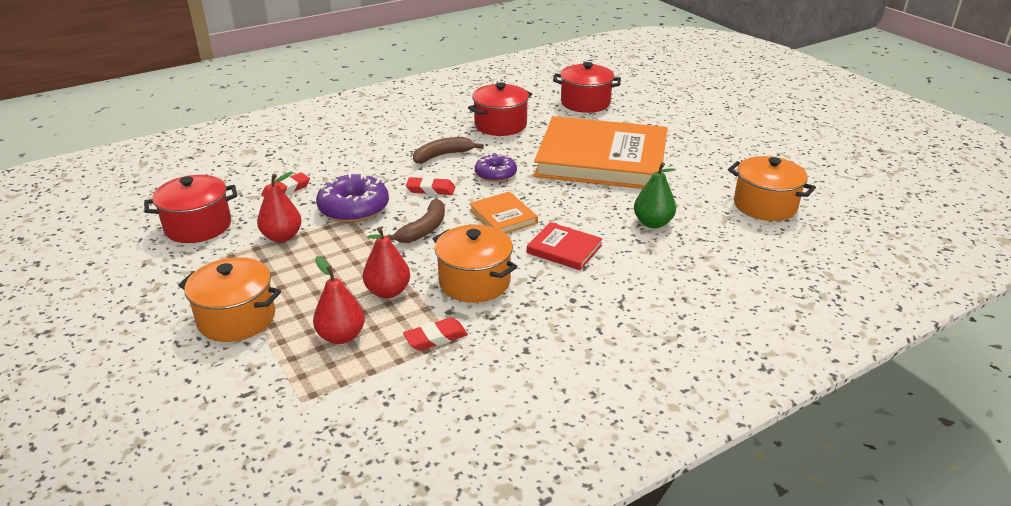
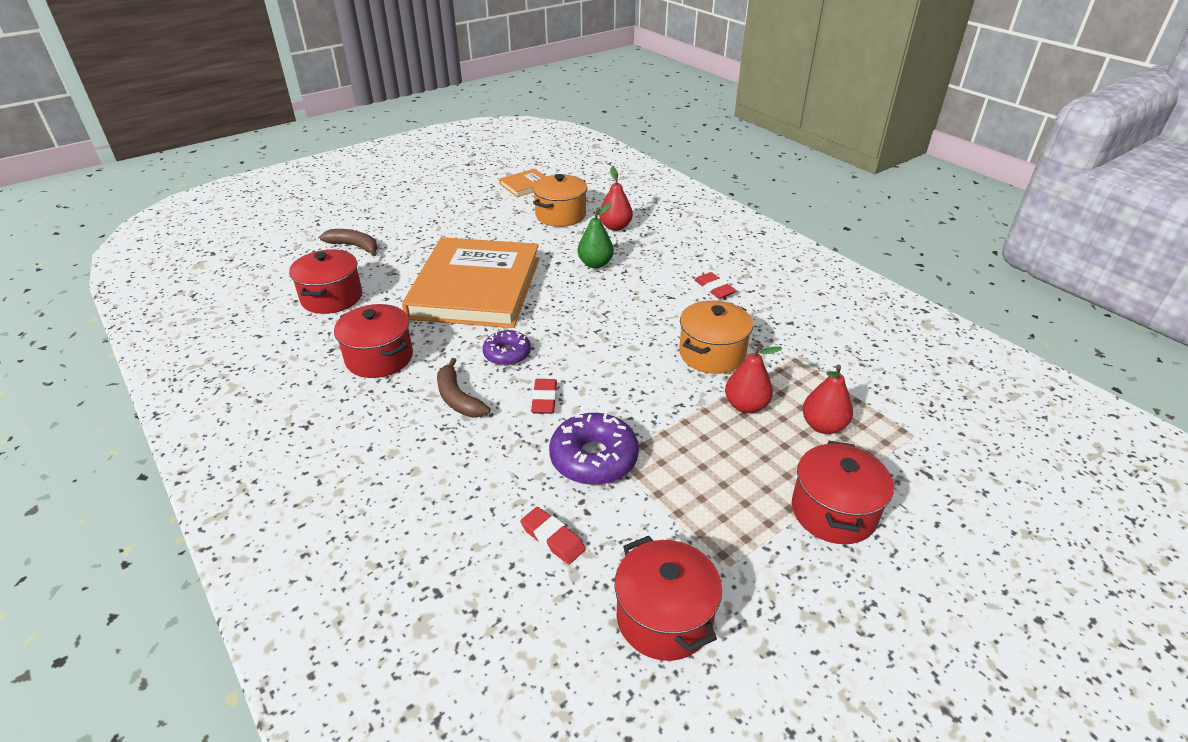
camera: 95 degrees left, 5 degrees up
(237, 318) = (833, 511): orange pot -> red pot
(282, 237) = (670, 512): red pear -> red pear (615, 227)
(423, 229) = (630, 395): brown banana -> brown banana (354, 246)
(436, 338) = (798, 369): red eraser -> red eraser (714, 288)
(503, 216) = (596, 344): orange book -> orange book (526, 185)
(564, 249) = (646, 307): red book -> none

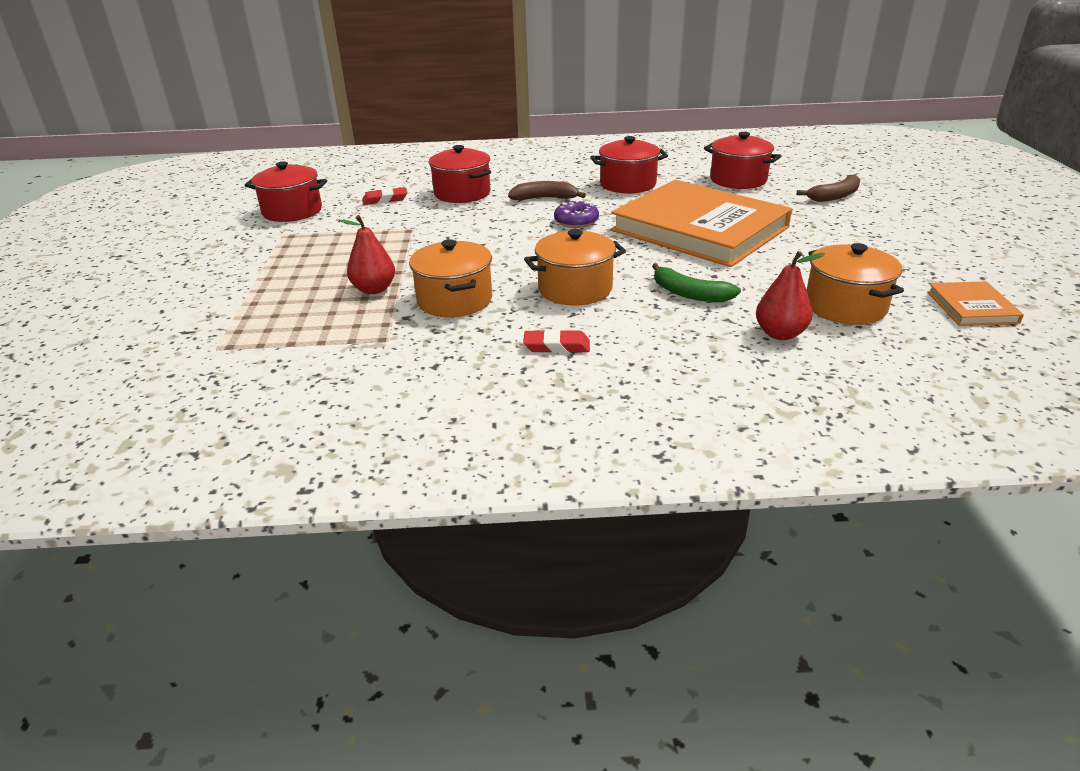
camera: 125 degrees right, 5 degrees down
(544, 399) = (502, 222): red eraser -> none
(594, 458) = (421, 223): purple donut -> none
(595, 264) = (689, 294): green pear -> green banana
(636, 308) = (575, 289): none -> orange pot
(823, 426) = (299, 312): red pear -> none
(833, 511) = (242, 279): red pot -> red pot (462, 193)

